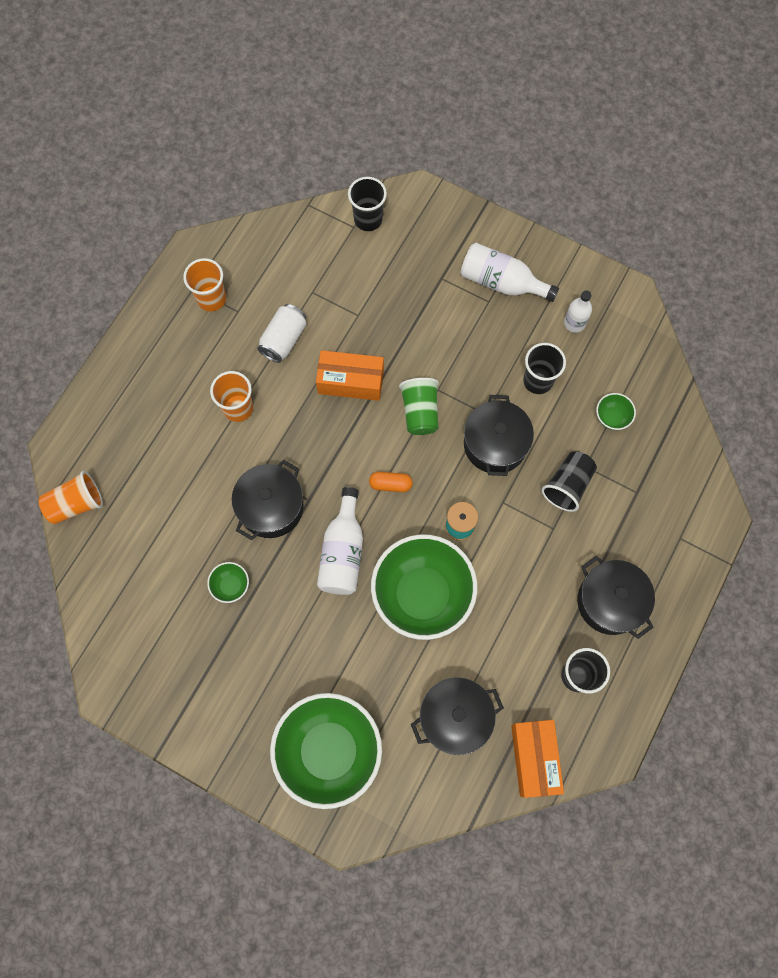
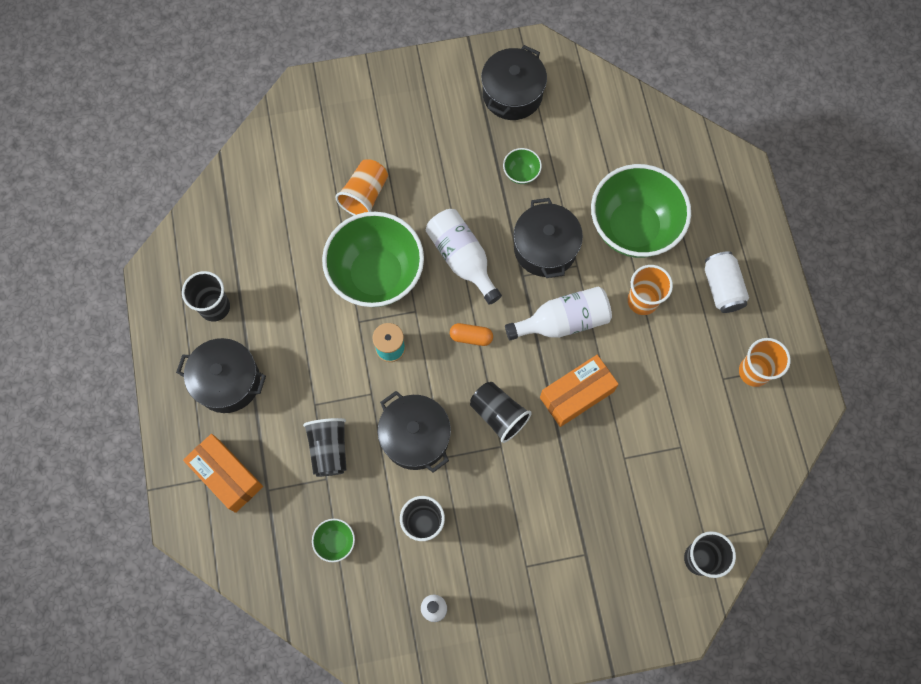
camera: 140 degrees right, 0 degrees up
(76, 504) = (685, 140): orange cup -> orange cup (365, 195)
(284, 340) = (662, 385): white can -> white can (722, 288)
(329, 751) = (355, 125): green bowl -> green bowl (633, 227)
(390, 484) = (471, 337): orange capsule -> orange capsule turned 45 degrees clockwise
(420, 412) = (498, 414): green cup -> black cup
(455, 717) = (284, 211): black pot -> black pot (512, 94)
(501, 282) = (530, 595): white bottle -> white bottle (563, 321)
(534, 758) = (206, 227): orange box -> orange box (227, 476)

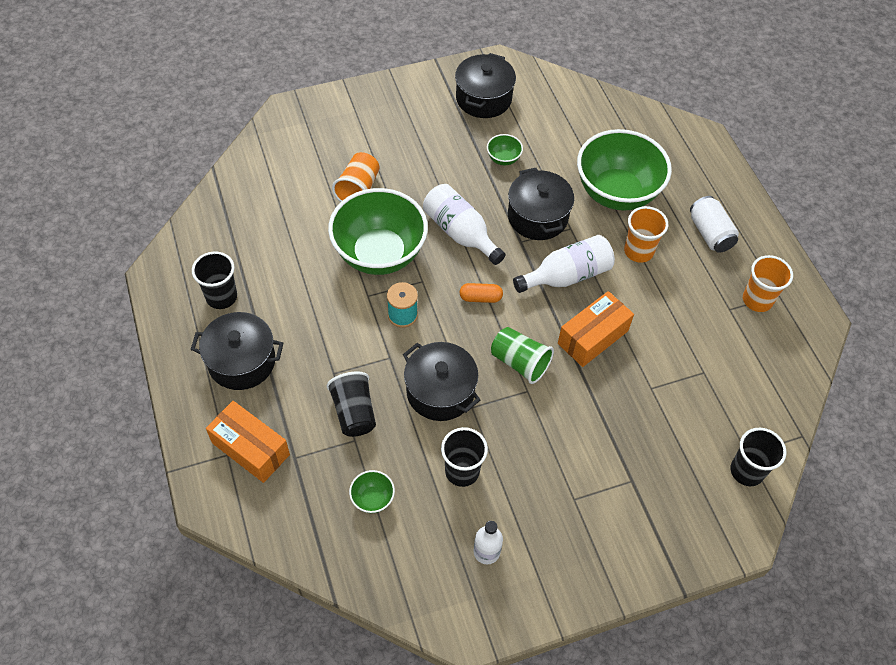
camera: 10 degrees left, 15 degrees down
(498, 414) = (520, 362): black cup -> green cup

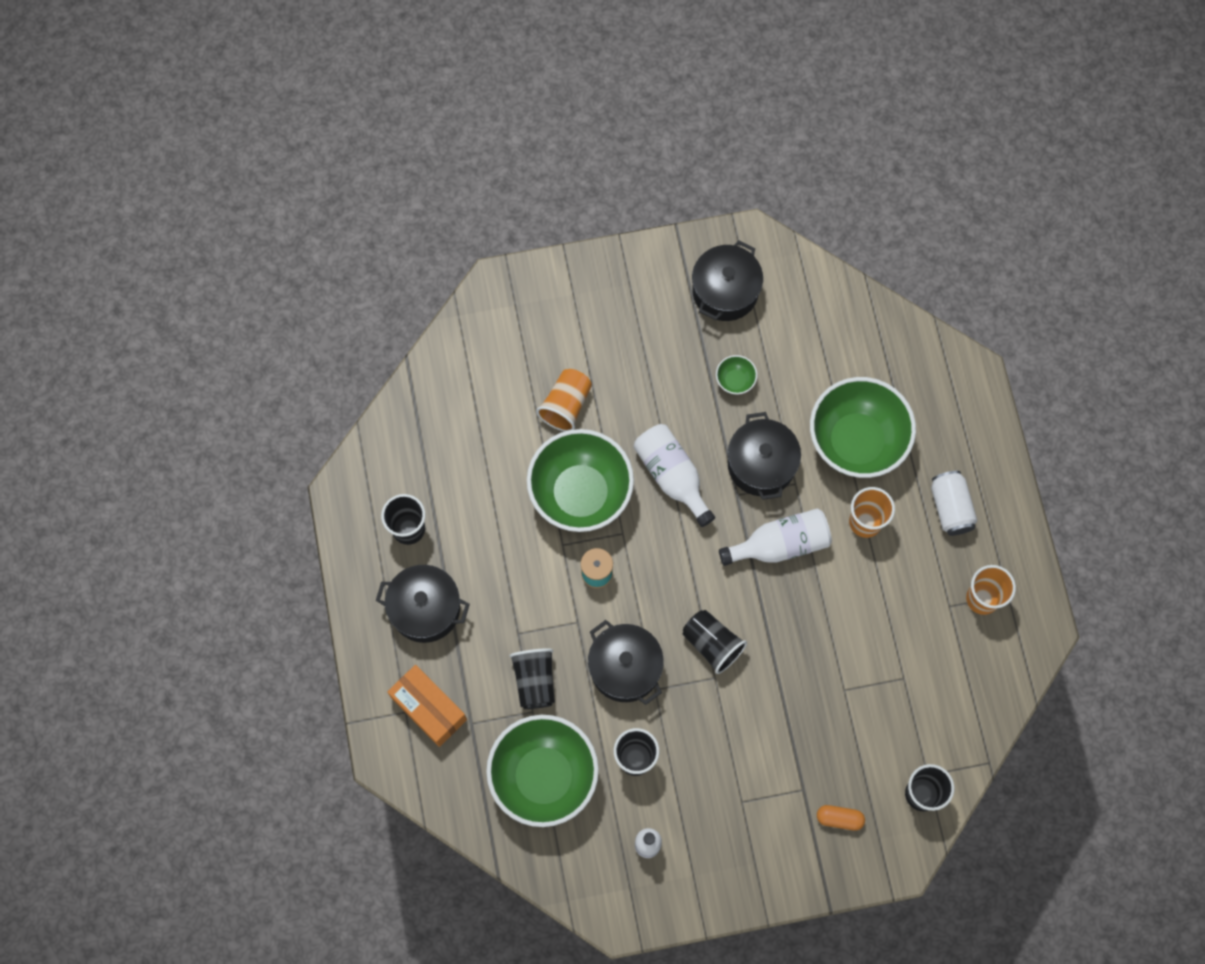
camera: 10 degrees right, 15 degrees up
(372, 499) = (544, 777): green bowl -> green bowl, size x2.48
(480, 298) = (682, 561): orange capsule -> orange capsule (839, 818)
(520, 362) = (712, 644): green cup -> black cup
(593, 337) = (794, 623): orange box -> none

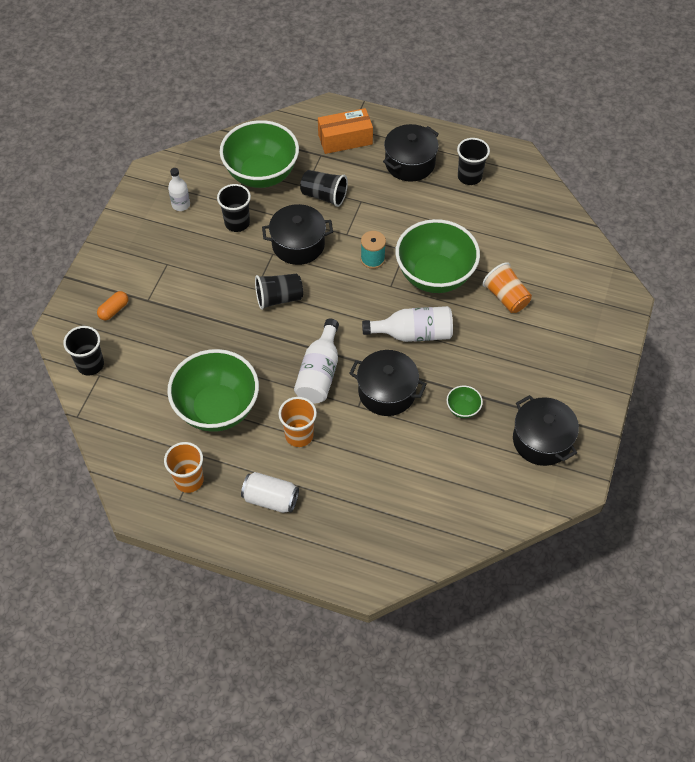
camera: 120 degrees right, 15 degrees down
(856, 441) = (364, 464): green bowl -> green bowl (217, 408)

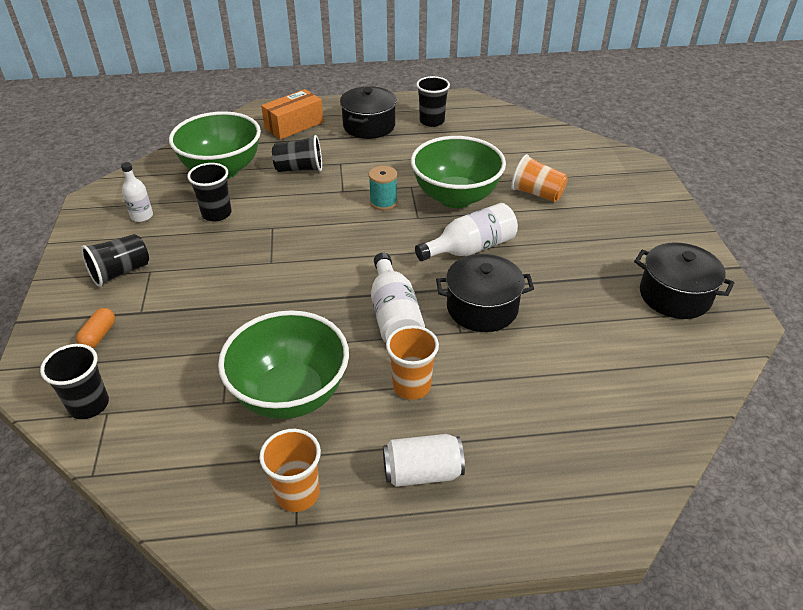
camera: 25 degrees left, 15 degrees down
(279, 298) = (303, 263): black cup -> black cup (120, 272)
(298, 244) = (296, 212): black pot -> none
(463, 409) = (573, 296): green bowl -> none

